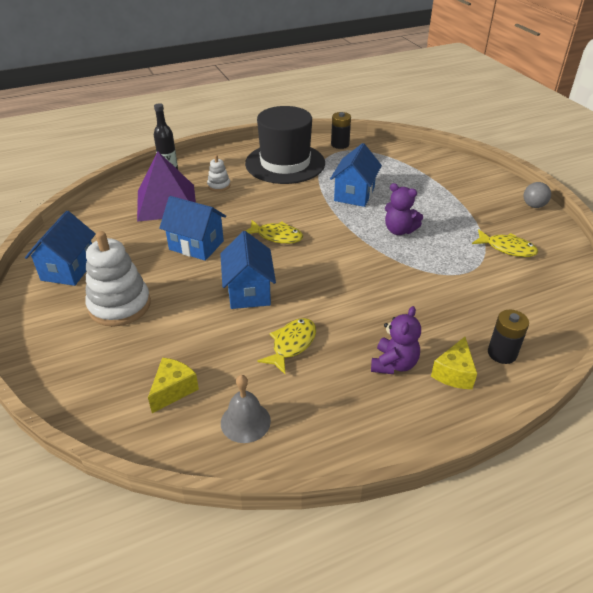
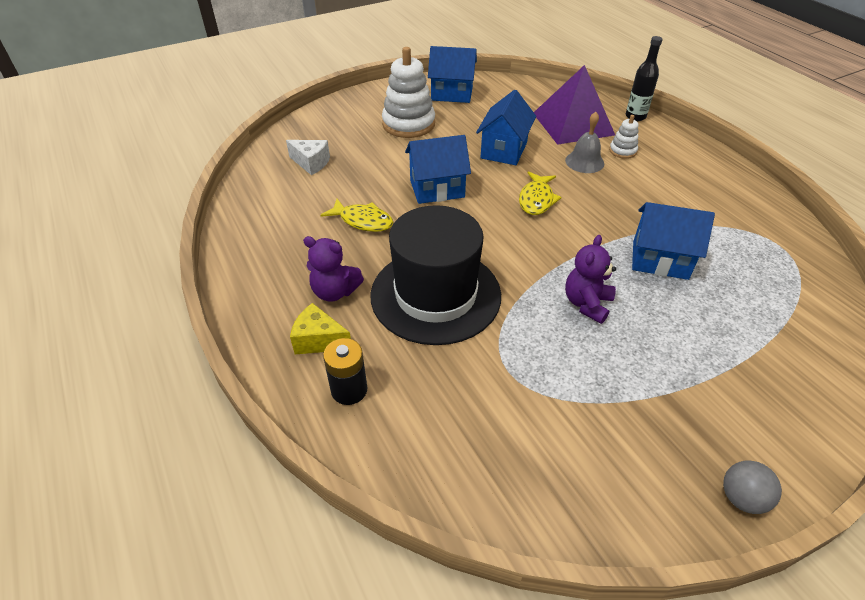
camera: 85 degrees right, 5 degrees up
(173, 390) = (311, 163): yellow cheese -> white cheese
(245, 421) = (274, 202): grey bell -> grey bell (584, 162)
(285, 163) = (705, 195): black hat -> black hat (435, 295)
(340, 144) = (798, 243): black battery -> none
(507, 248) = (582, 431): yellow fish -> none

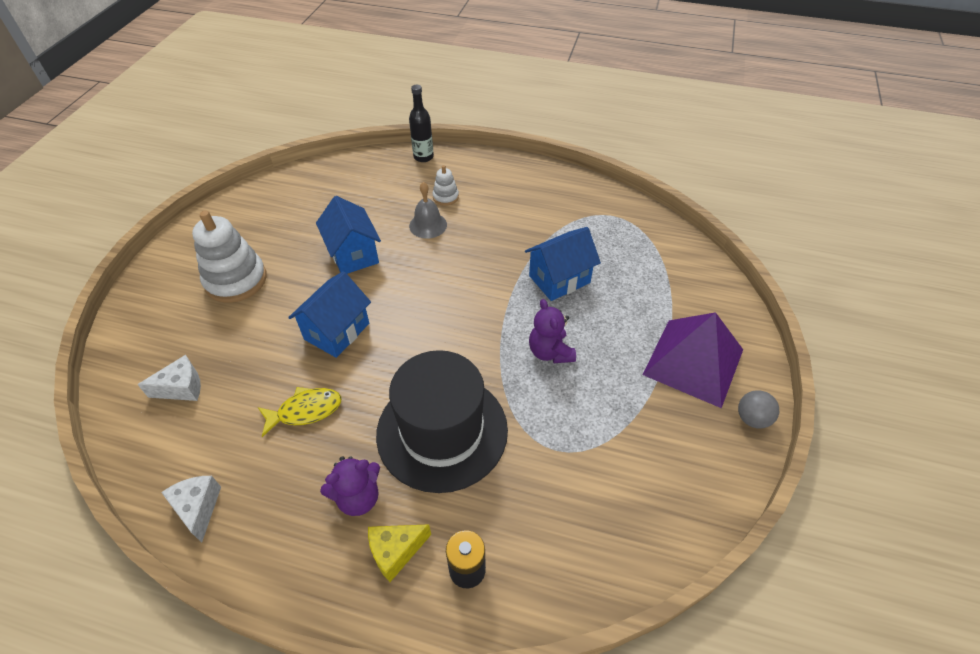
camera: 45 degrees left, 5 degrees up
(246, 230) = (198, 508): none -> white cheese
(452, 94) = (242, 221): blue house -> none
(536, 199) = (427, 285): yellow fish -> none
(573, 123) = (382, 192): purple pyramid -> purple pyramid (693, 361)

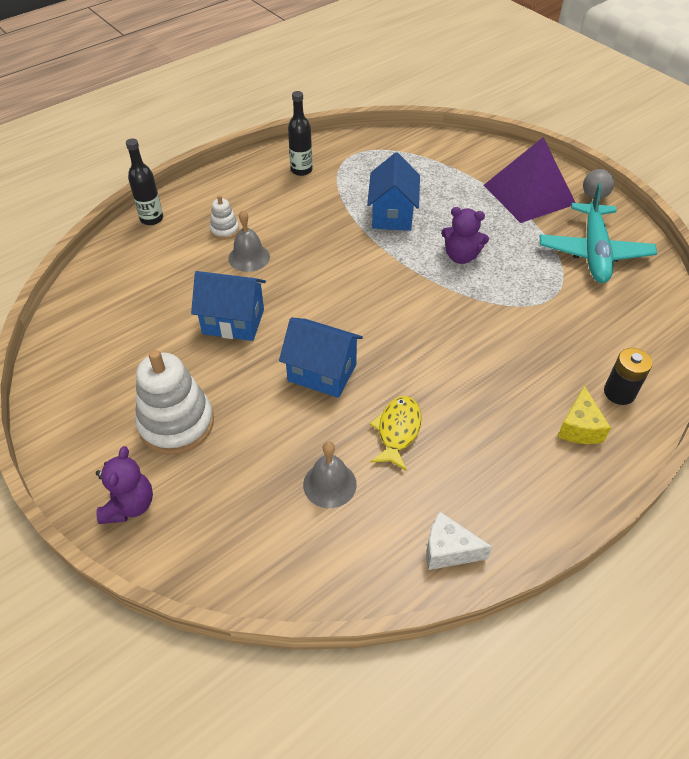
camera: 55 degrees left, 0 degrees up
(182, 388) = (289, 518): white cheese -> none
(226, 395) = (329, 484): none -> grey bell
(337, 331) = (322, 372): blue house -> blue house turned 45 degrees counterclockwise
(358, 497) = (514, 430): purple teddy bear -> purple teddy bear (129, 505)
(442, 431) = (488, 352): black hat -> none
(557, 198) = (301, 170): none -> black bottle
(659, 457) = (594, 252): none -> turquoise plane

